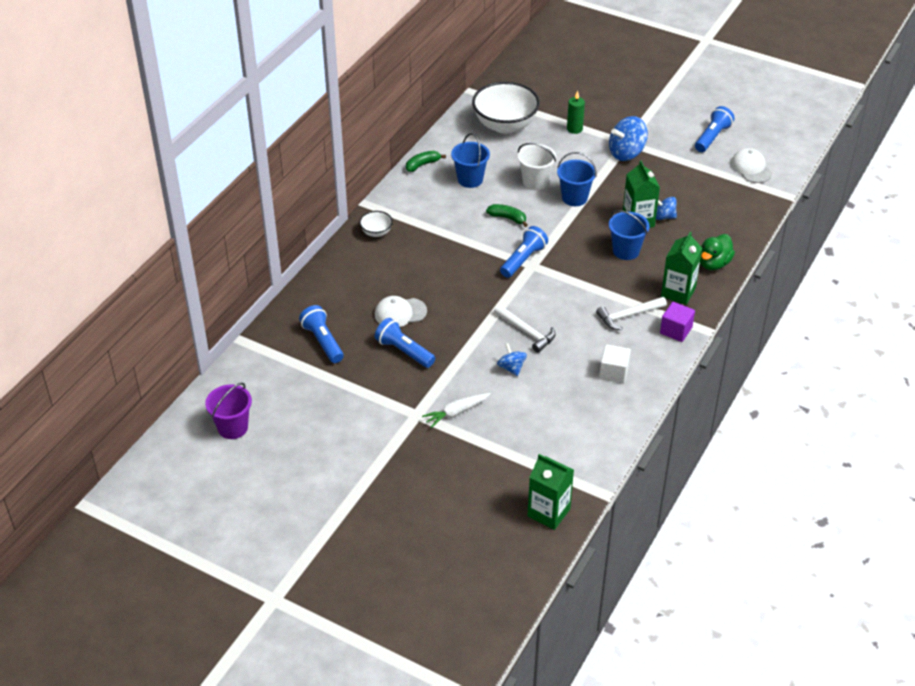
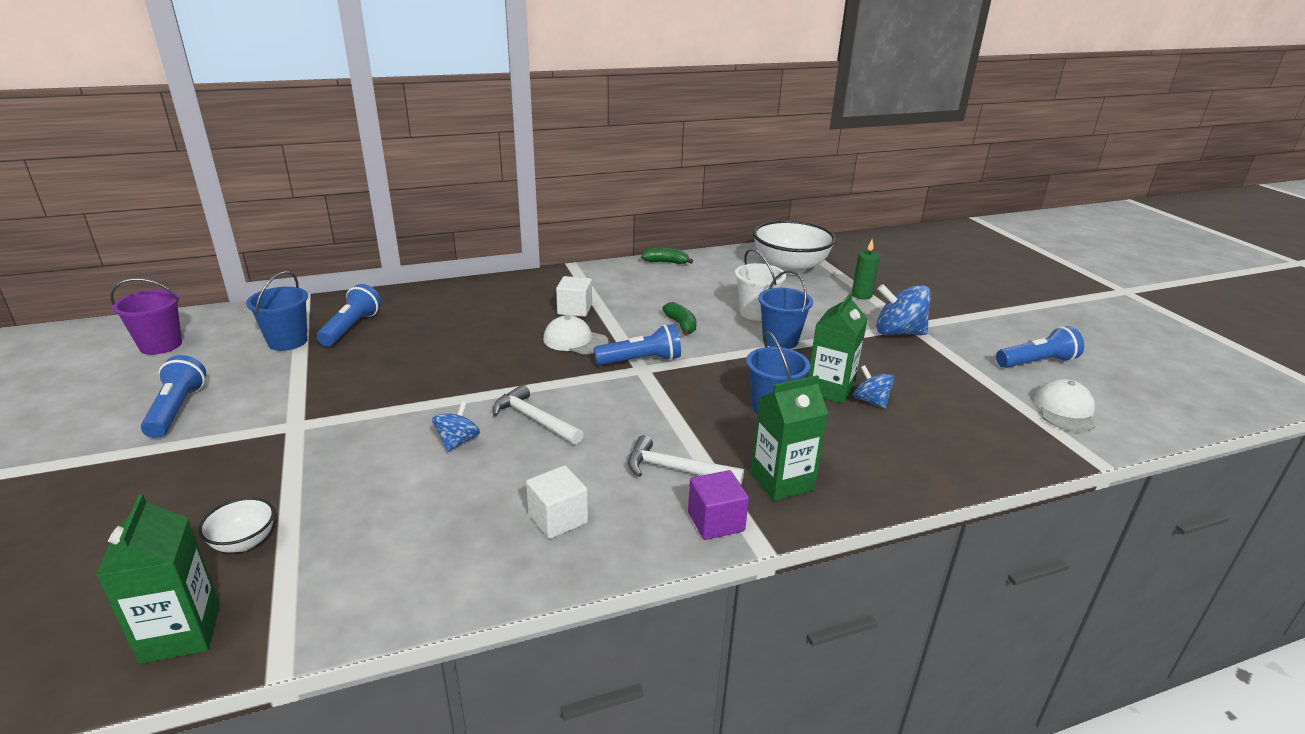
camera: 40 degrees right, 15 degrees down
(376, 232) = (544, 283): white bowl -> white bowl (244, 542)
(400, 313) = (451, 342): white cap -> white cap (575, 341)
(404, 351) = (394, 370): blue flashlight -> blue flashlight (177, 410)
(430, 243) = (574, 309): none -> white cube
(456, 412) = (328, 447): white carrot -> none
(470, 179) = (692, 286): blue bucket -> blue bucket (288, 341)
(526, 332) = (534, 419): white hammer -> white hammer turned 135 degrees clockwise
(713, 263) = (879, 478): green duck -> none

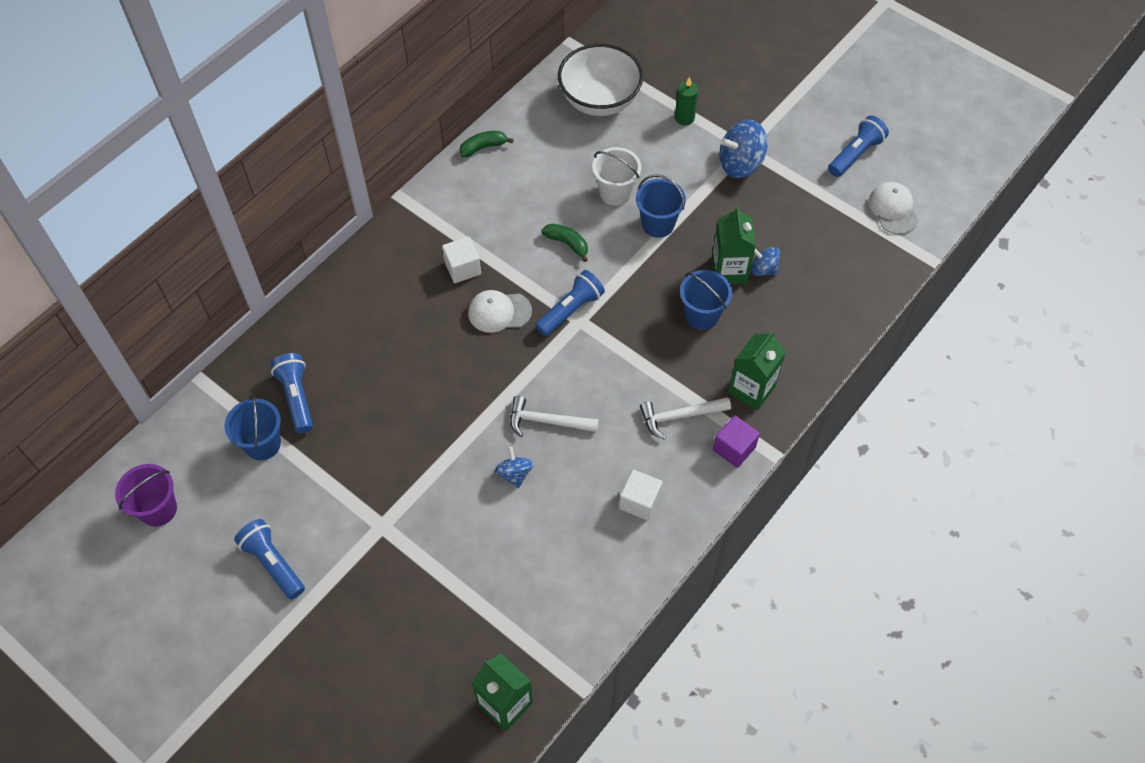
camera: 30 degrees left, 30 degrees up
(244, 542) = (467, 632): white bowl -> none

